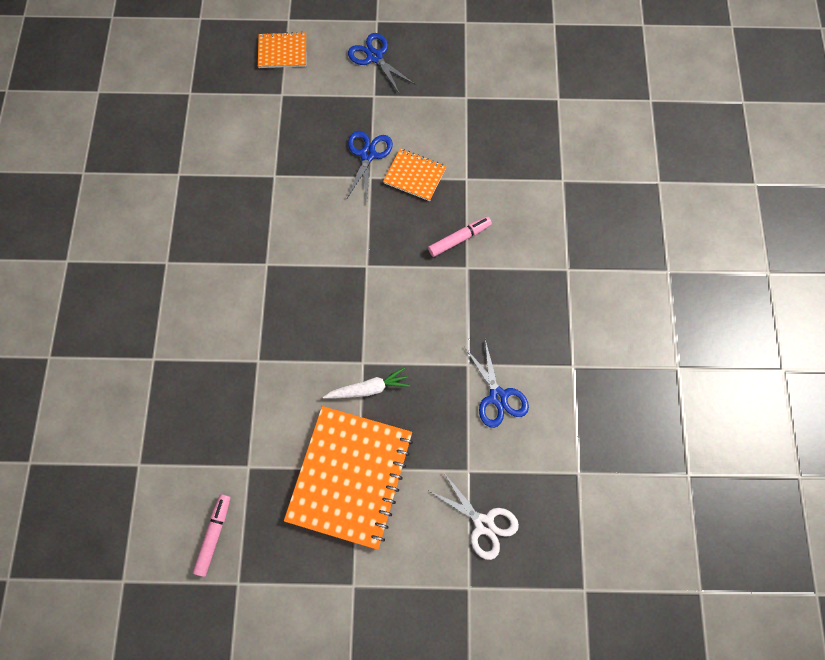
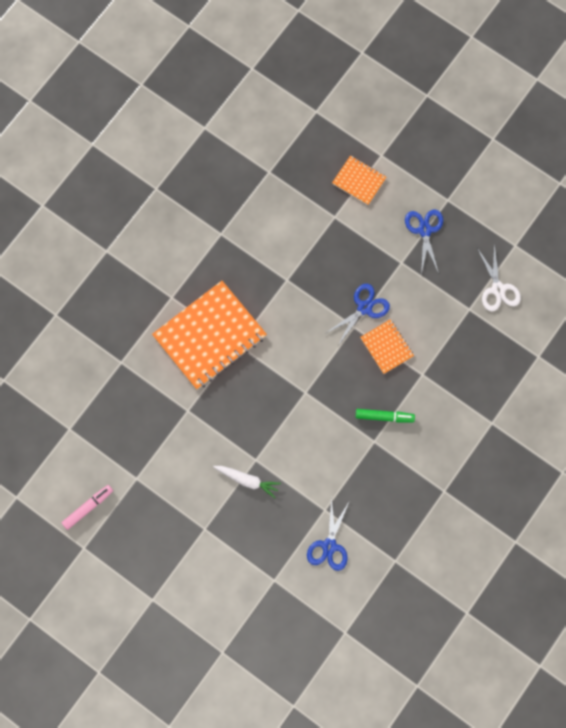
camera: 35 degrees right, 5 degrees up
(350, 476) = (196, 530): orange notebook -> orange notebook (210, 336)
(459, 239) = (384, 416): pink marker -> green marker
(483, 524) = (260, 620): white scissors -> white scissors (498, 289)

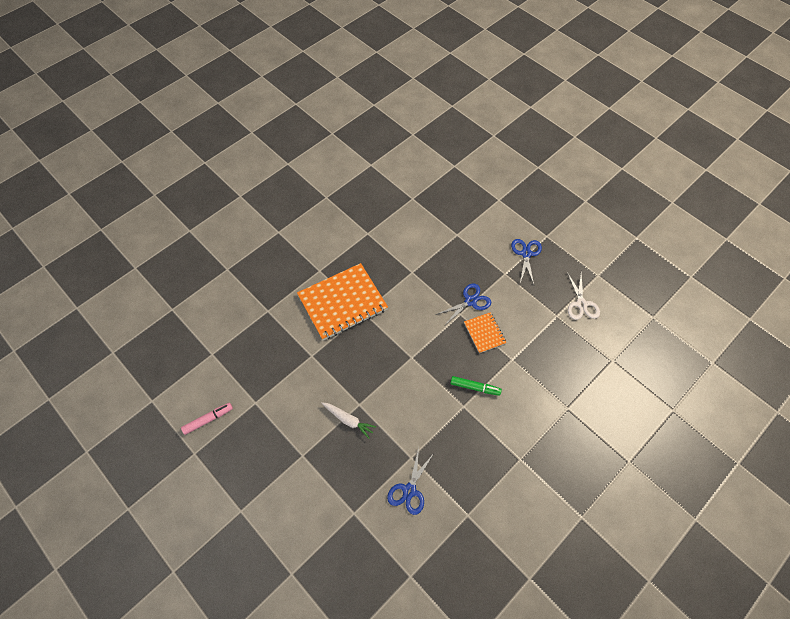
camera: 10 degrees right, 15 degrees down
(359, 181) = (479, 213): orange notebook -> none

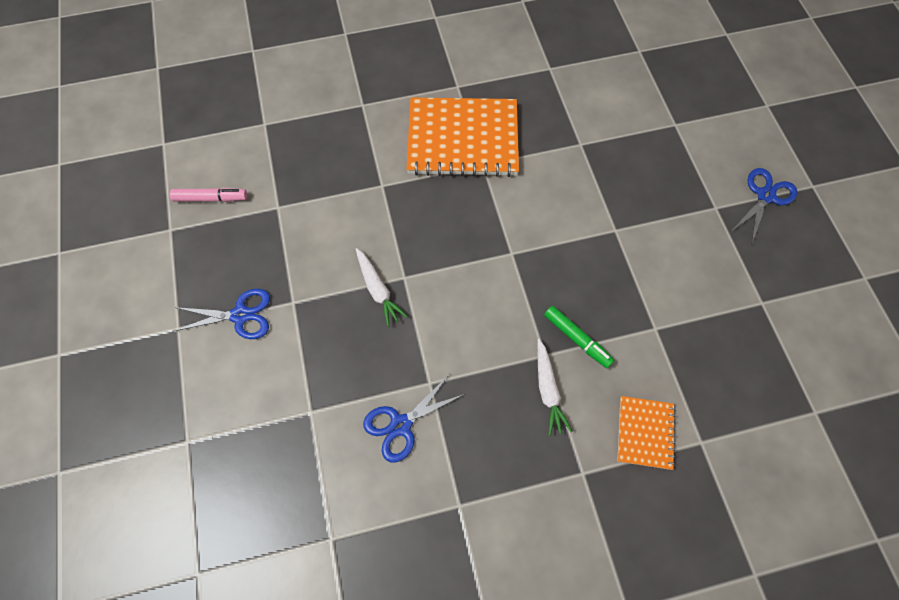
camera: 30 degrees right, 5 degrees up
(470, 301) = (641, 221): blue scissors -> blue scissors (240, 315)
(476, 425) = (548, 390): none -> white carrot
(484, 333) = (636, 273): orange notebook -> orange notebook (645, 433)
(581, 304) = (812, 306): white scissors -> none

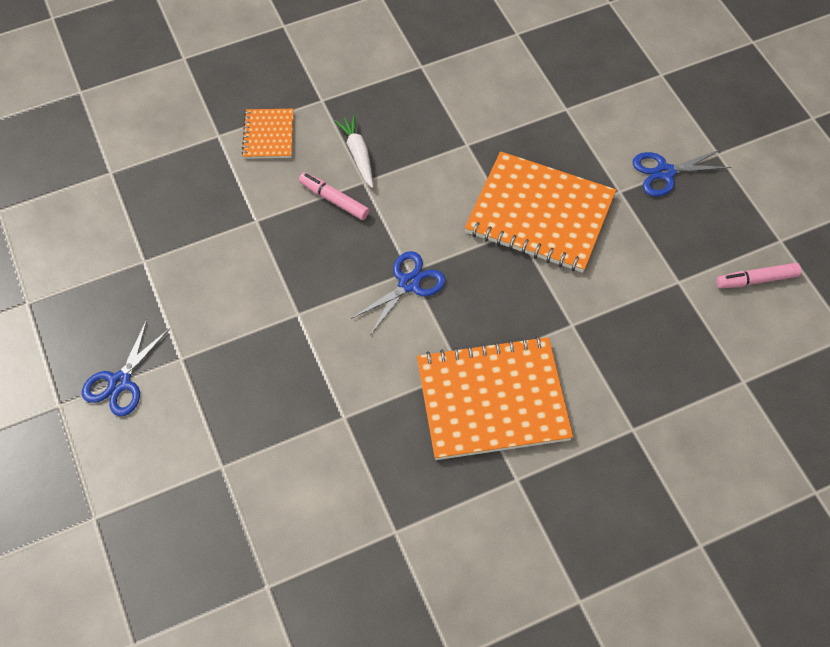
camera: 170 degrees right, 5 degrees down
(378, 290) = (540, 214): white carrot -> orange notebook
(401, 425) = (484, 110): blue scissors -> blue scissors (409, 284)
(577, 339) = (334, 200): green marker -> pink marker

